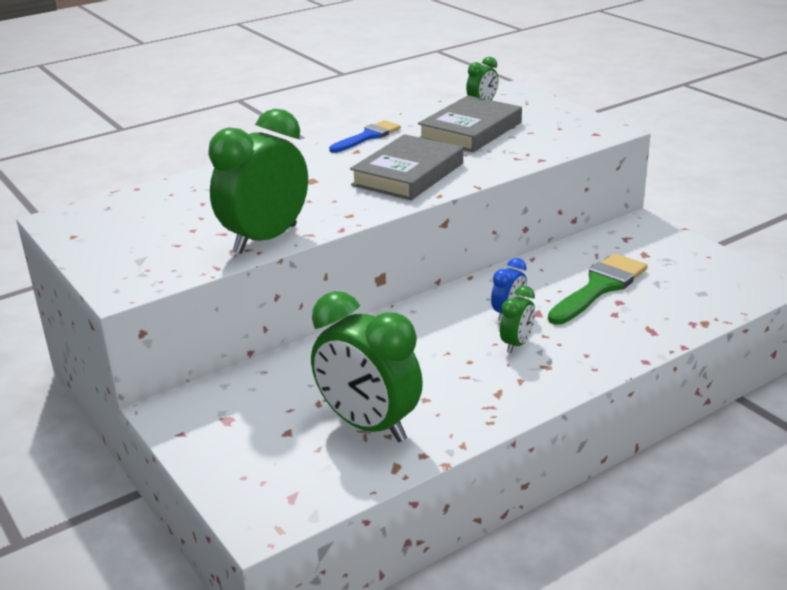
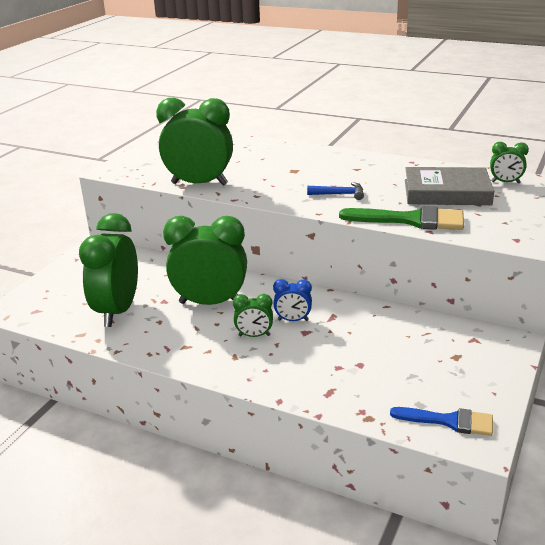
camera: 60 degrees right, 0 degrees up
(368, 137) = (385, 165): blue brush -> blue brush (449, 421)
(408, 174) = (340, 194): grey book -> blue hammer
(420, 354) = (210, 303): none -> green clock
(600, 287) = (373, 349): green brush -> green brush (411, 220)

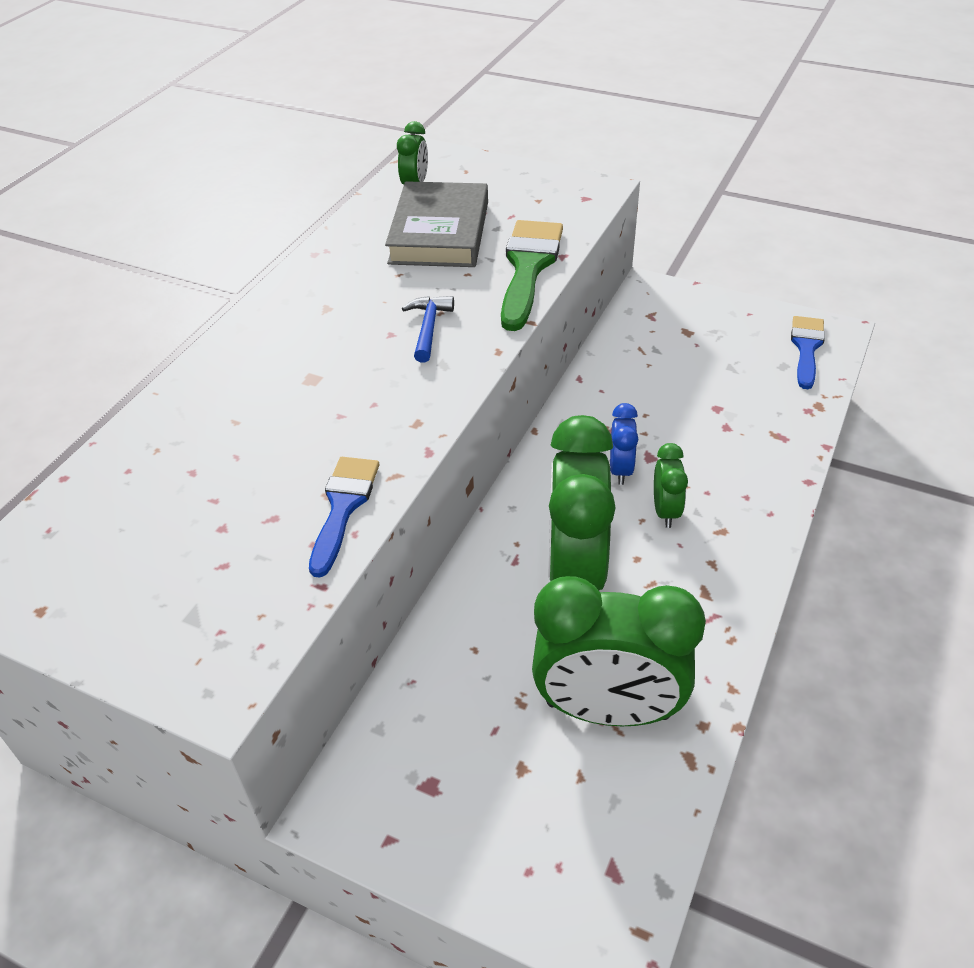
camera: 90 degrees left, 15 degrees up
(199, 184) = (343, 507): green clock -> blue brush

